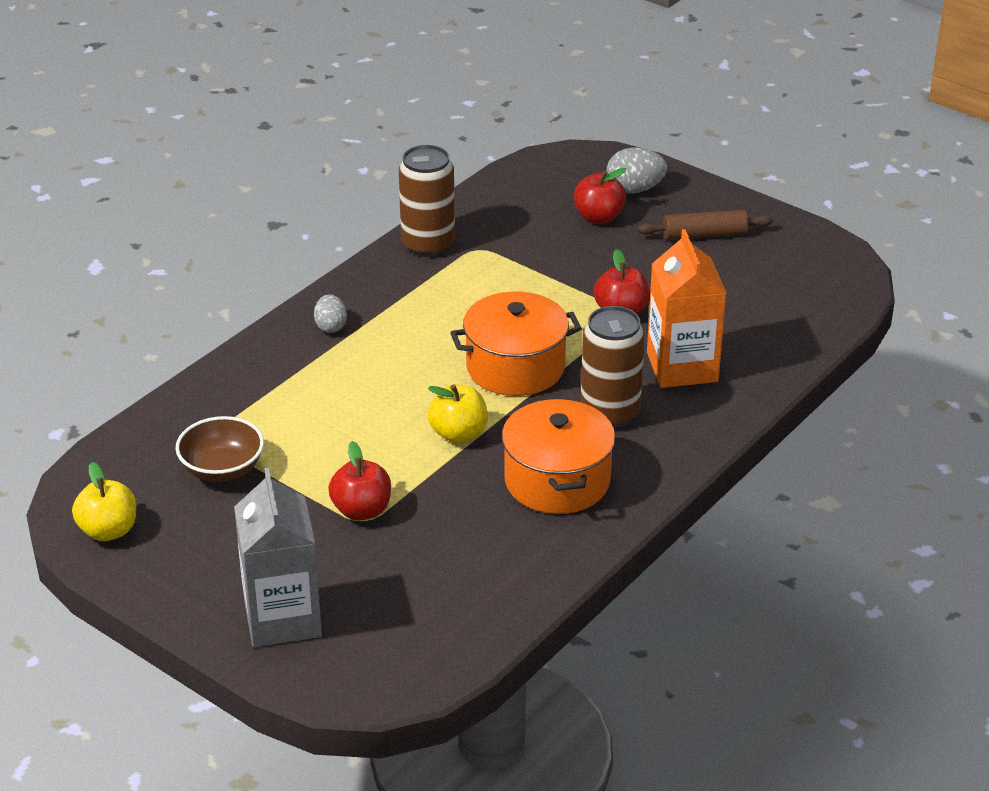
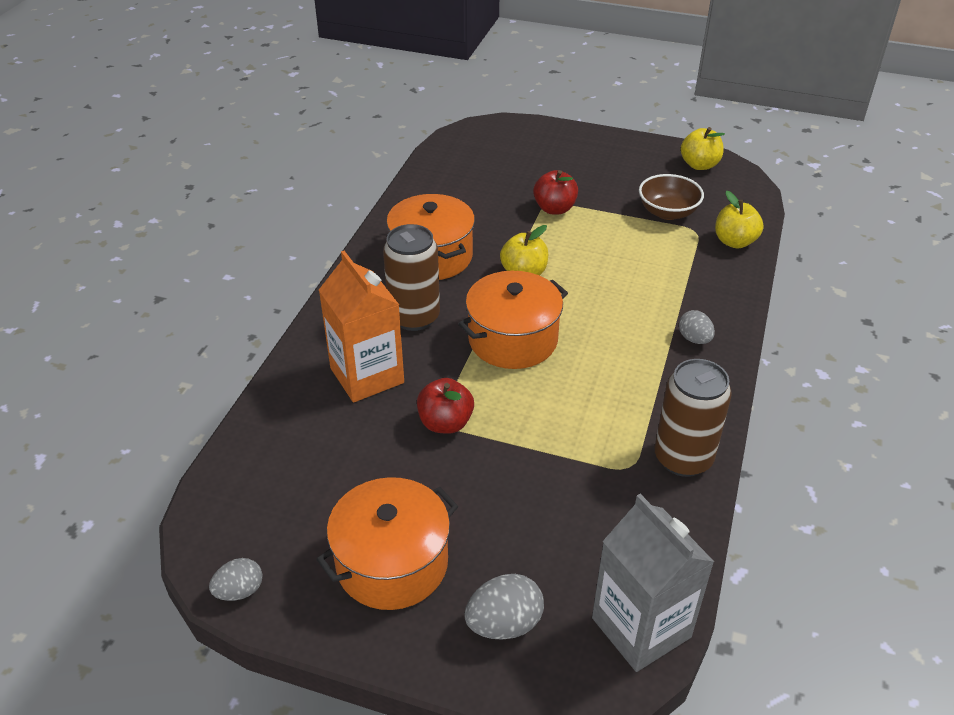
camera: 160 degrees right, 5 degrees up
(182, 413) = (734, 242): none -> yellow apple
(282, 618) = (555, 146): grey carton -> grey carton (641, 627)
(598, 217) = (526, 556): red apple -> none
(704, 234) = (392, 563): brown rolling pin -> orange pot
(827, 243) = (239, 591): none -> grey egg

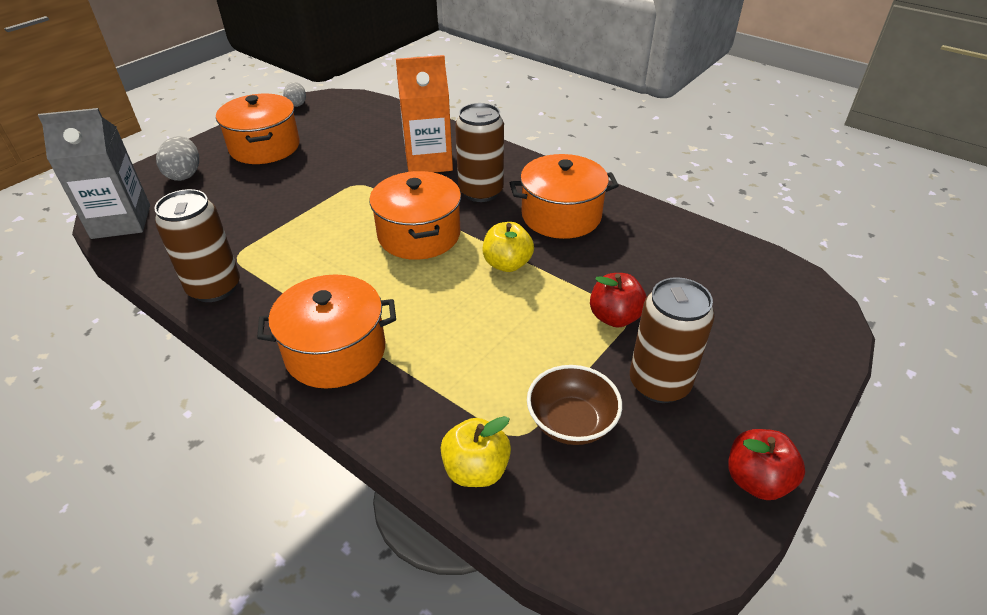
camera: 110 degrees right, 0 degrees up
(445, 423) = (355, 184): red apple -> red apple (756, 480)
(607, 183) = (659, 383): none -> brown can
(694, 339) = (335, 351): grey egg -> orange pot
(699, 165) = (690, 519): yellow apple -> none

